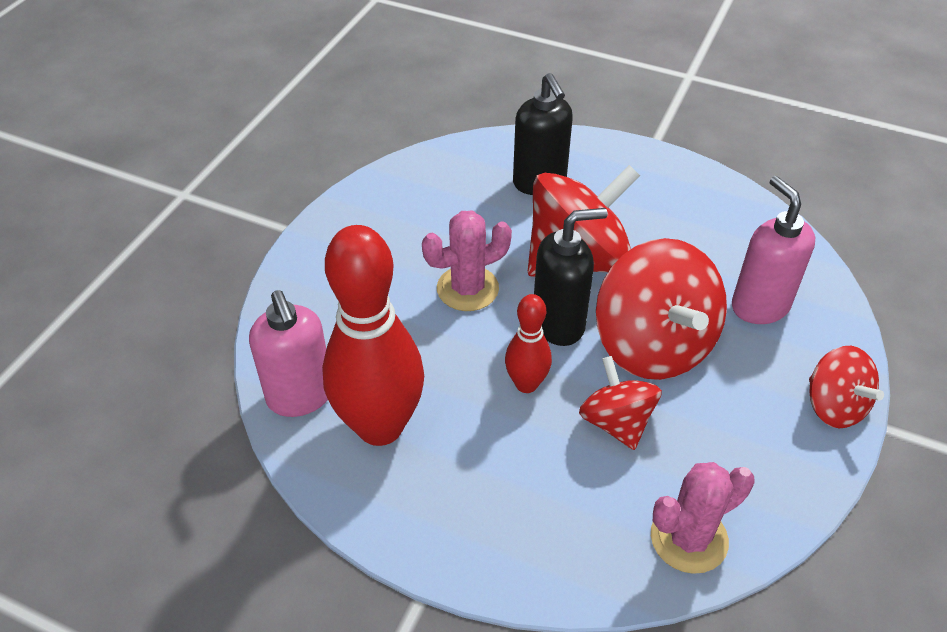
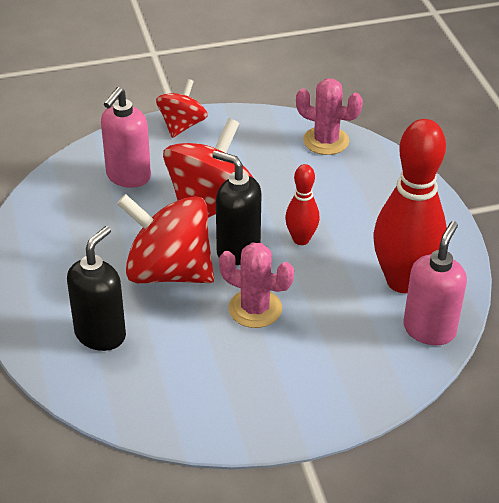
camera: 130 degrees left, 5 degrees down
(616, 422) = (285, 193): red spinning top -> none

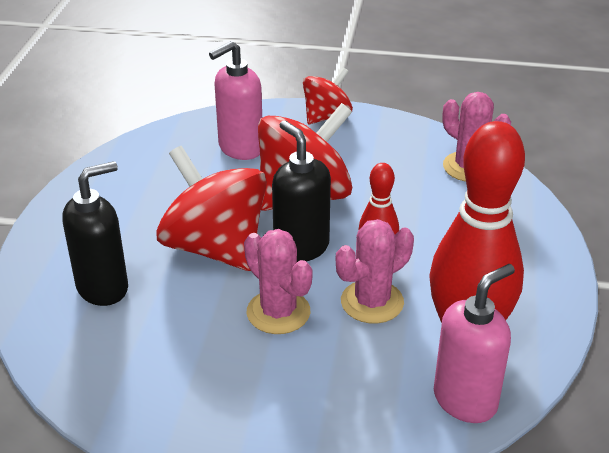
camera: 25 degrees right, 5 degrees down
(320, 277) = (372, 302): none -> pink cactus

